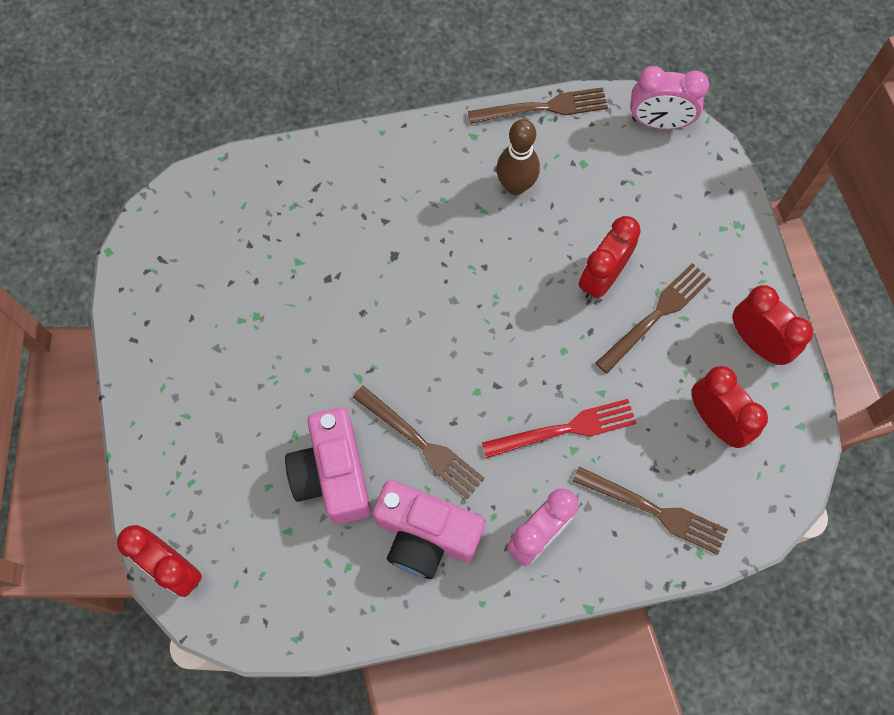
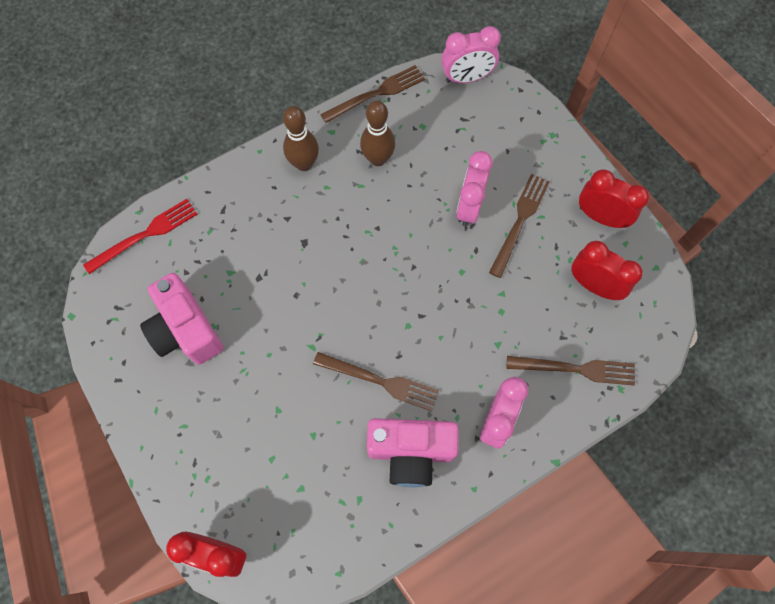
camera: 20 degrees left, 0 degrees up
(333, 475) = (320, 430): pink camera -> pink camera (186, 330)
(428, 163) = (304, 163): none -> brown bowling pin
(565, 429) = (486, 331): red fork -> red fork (145, 235)
(602, 278) = (469, 207): red clock -> pink clock

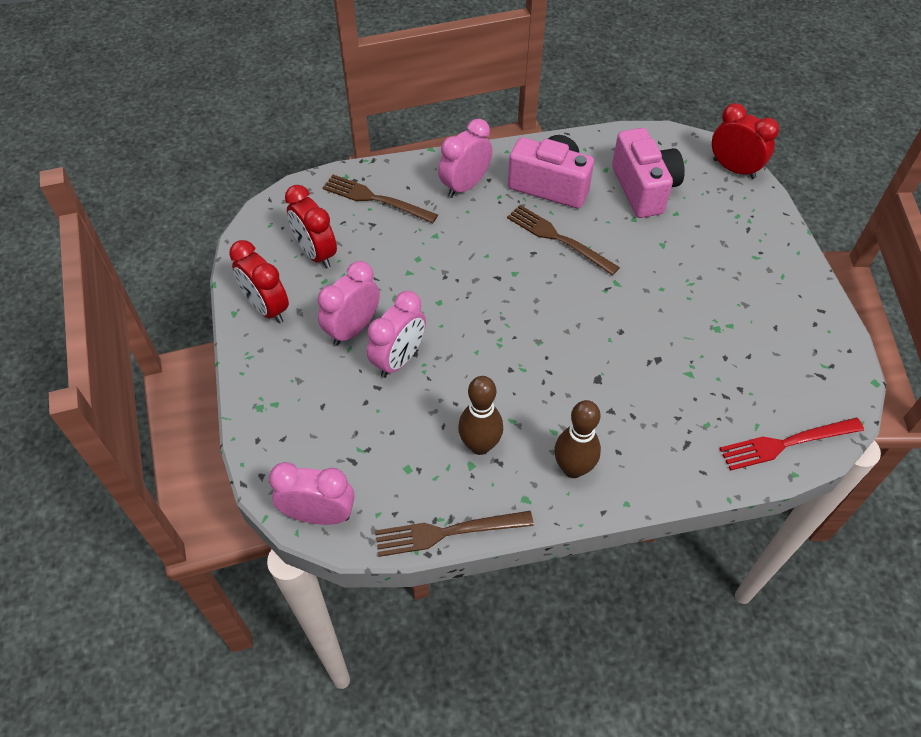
camera: 160 degrees left, 15 degrees down
(186, 330) = (745, 333): pink camera -> pink camera (644, 189)
(520, 221) = (353, 329): brown fork -> pink clock

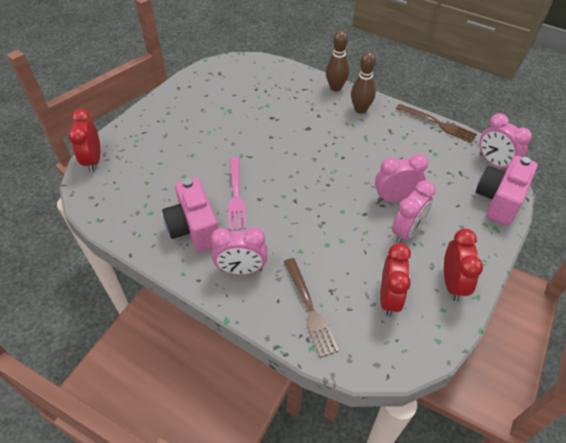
camera: 135 degrees left, 5 degrees down
(353, 329) = (407, 231): pink clock -> pink clock turned 45 degrees counterclockwise
(480, 445) = (392, 140): brown bowling pin -> brown bowling pin (335, 88)
(558, 238) = (236, 195): brown fork -> pink fork
(644, 189) = (152, 186): pink camera -> pink camera (499, 200)
(786, 443) = (268, 67): red fork -> none

